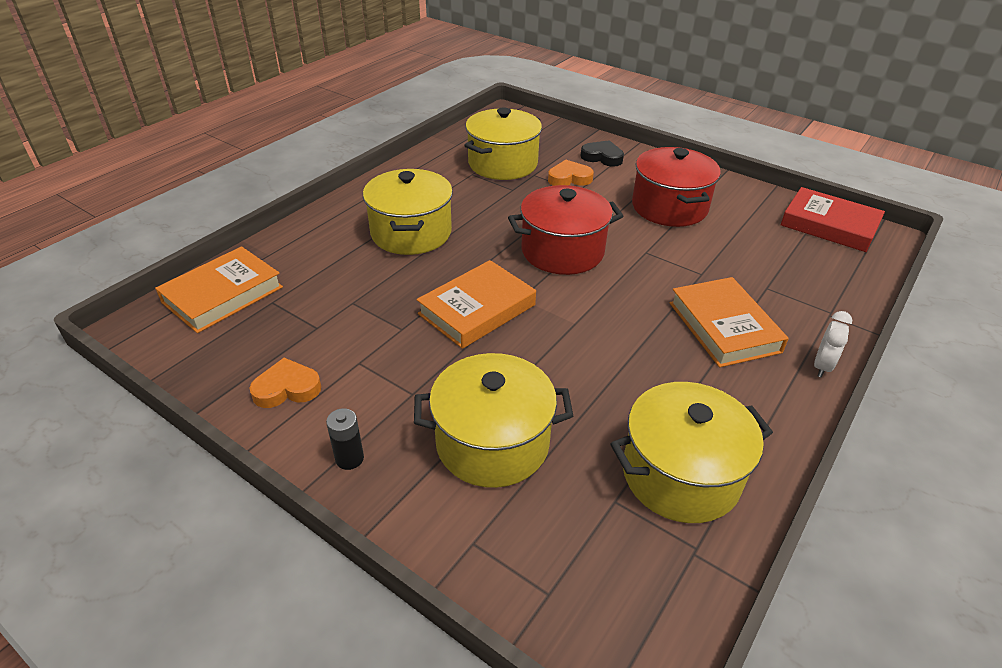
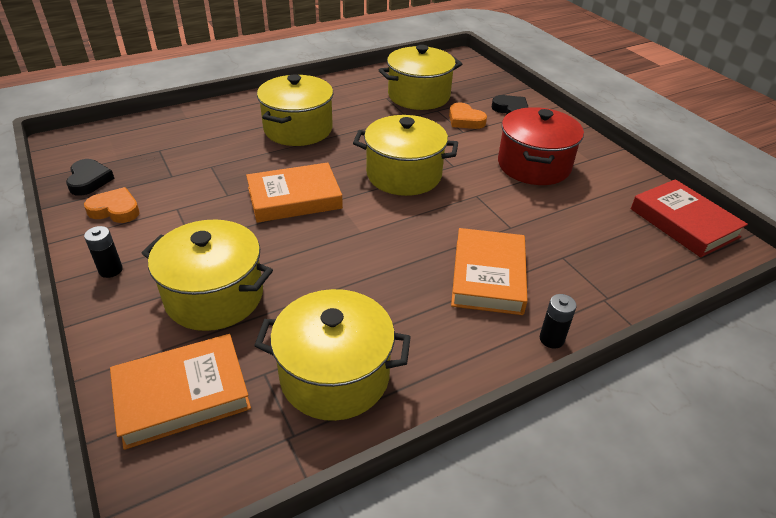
camera: 25 degrees right, 0 degrees up
(219, 364) = (89, 180): none -> black heart
(222, 294) = (133, 136): orange book -> orange book (182, 394)
(562, 251) = (404, 175): red pot -> yellow pot
(569, 178) = (465, 120): orange heart -> orange heart turned 150 degrees counterclockwise
(822, 366) = (551, 339): white clock -> black battery

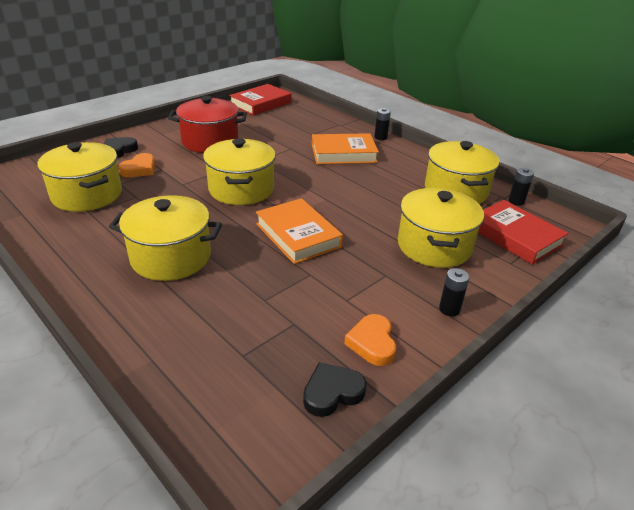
camera: 105 degrees left, 5 degrees down
(182, 394) = (514, 236): orange book -> red book
(269, 452) = (516, 201): none -> black battery

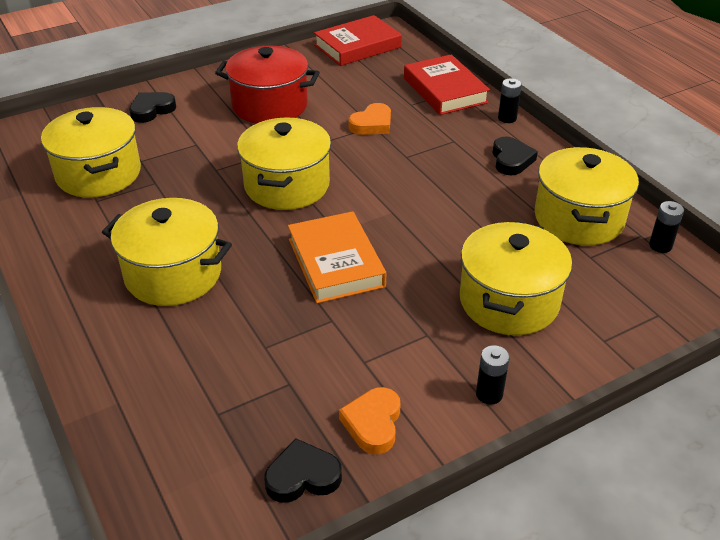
camera: 15 degrees right, 5 degrees up
(139, 169) = (169, 141): orange heart -> orange heart (372, 124)
(343, 153) = (443, 141): orange book -> none
(394, 160) = (511, 160): none -> black heart
(514, 236) = (630, 301): red book -> red book (444, 90)

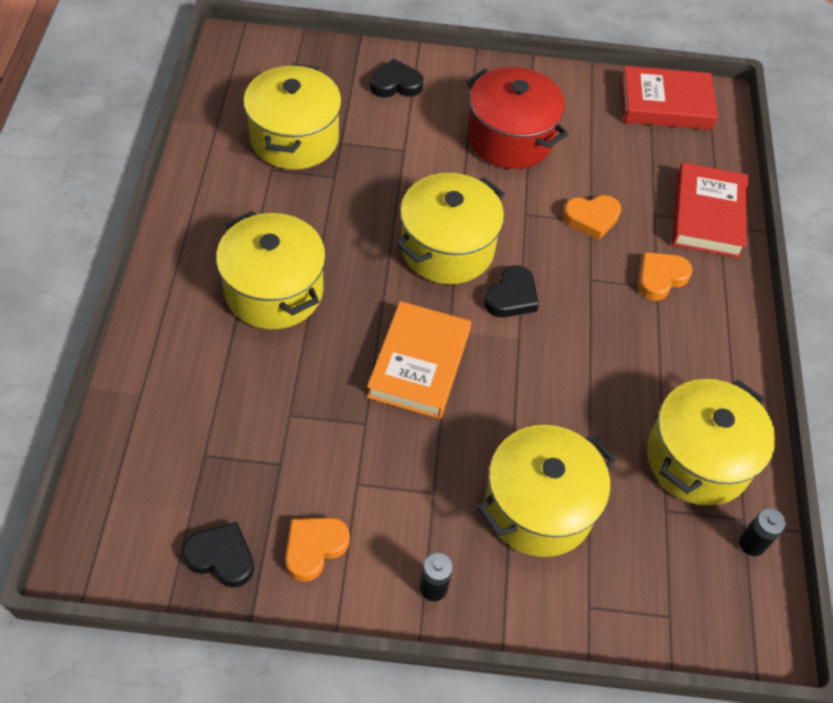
camera: 30 degrees right, 15 degrees up
(450, 135) = (660, 278): none -> orange heart
(507, 118) = (741, 290): black battery -> none
(511, 160) = (695, 346): black heart -> black heart (511, 297)

